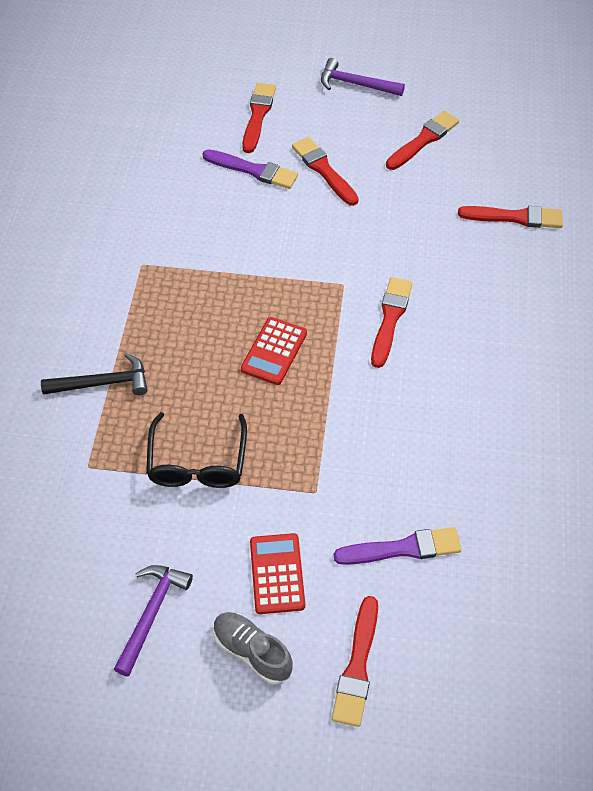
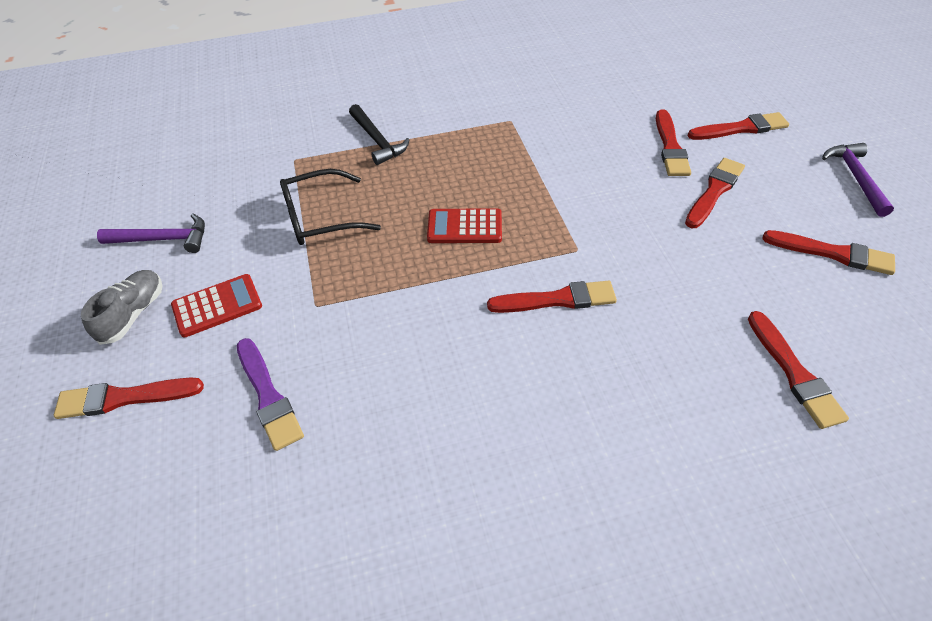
camera: 70 degrees right, 5 degrees down
(253, 170) = (670, 147): purple brush -> red brush

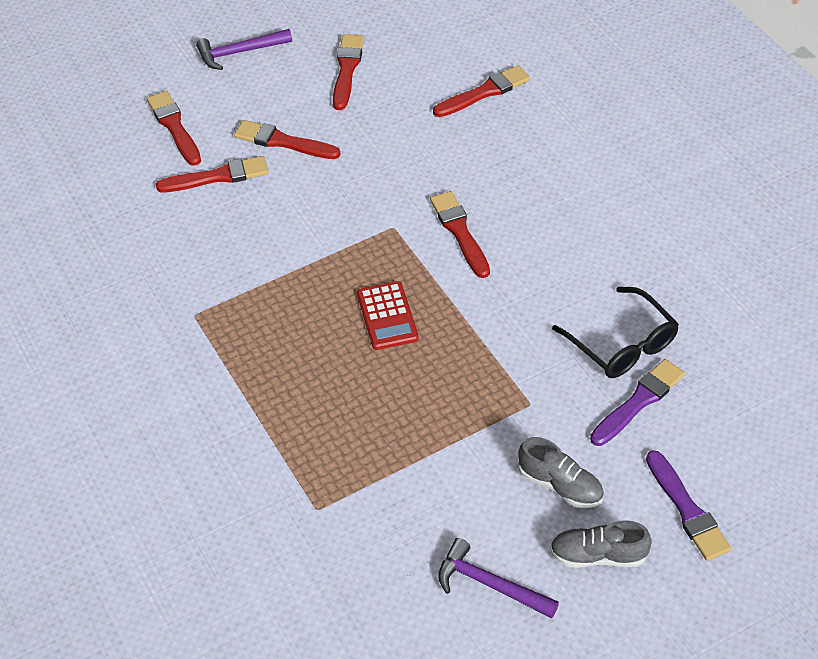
camera: 105 degrees left, 0 degrees up
(124, 398) = (687, 510): red brush -> purple brush
(163, 239) = (490, 584): purple hammer -> purple hammer turned 45 degrees counterclockwise
(217, 306) = (560, 485): red calculator -> grey shoe
(321, 217) = (409, 444): black glasses -> black glasses (621, 344)
(377, 141) = (260, 434): black hammer -> none

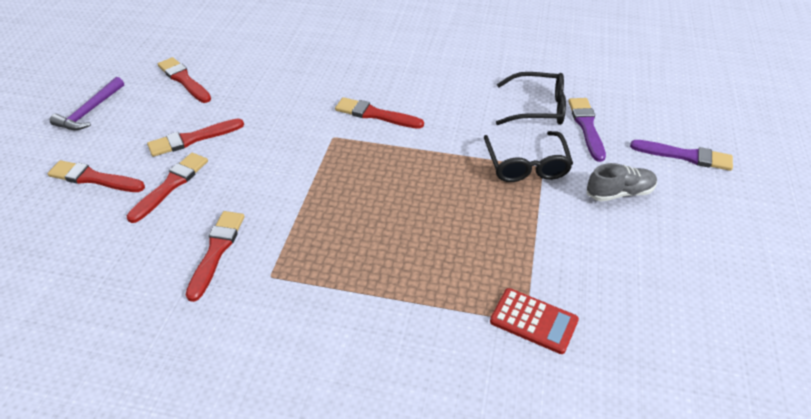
camera: 50 degrees left, 5 degrees down
(387, 316) = (399, 183): red calculator -> red calculator (533, 321)
(484, 92) = (288, 45): red brush -> red brush (216, 251)
(490, 584) = (673, 272): purple hammer -> none
(519, 390) = (526, 164): none -> black glasses
(598, 555) = (689, 210): grey shoe -> none

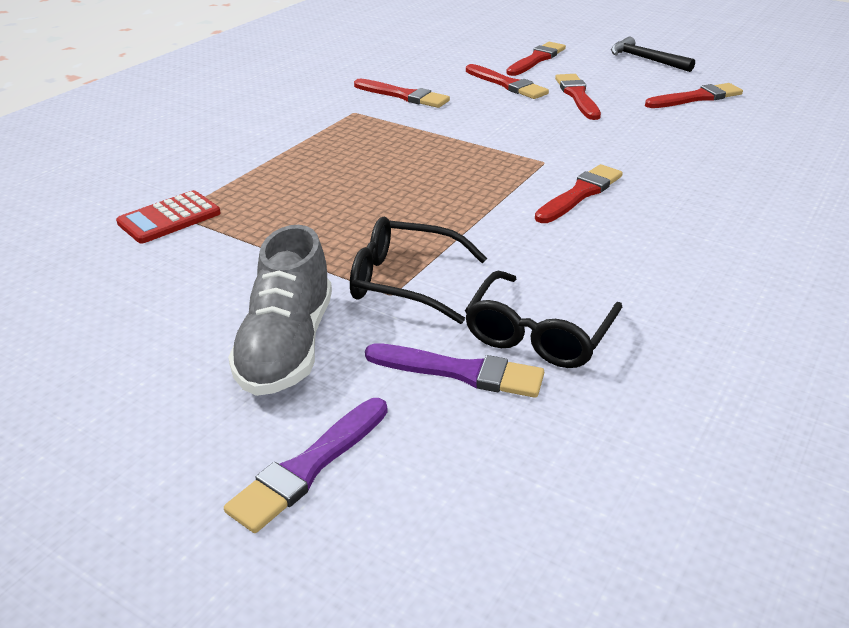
camera: 110 degrees right, 10 degrees down
(90, 111) = (646, 59): purple hammer -> black hammer
(619, 193) = (286, 347): grey shoe -> grey shoe, size x1.53

